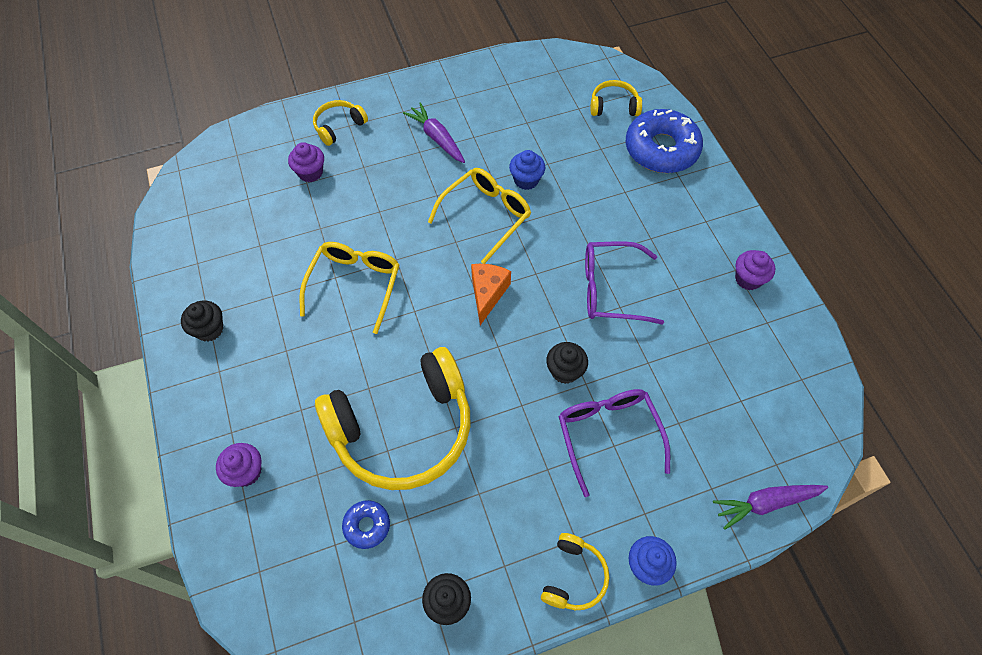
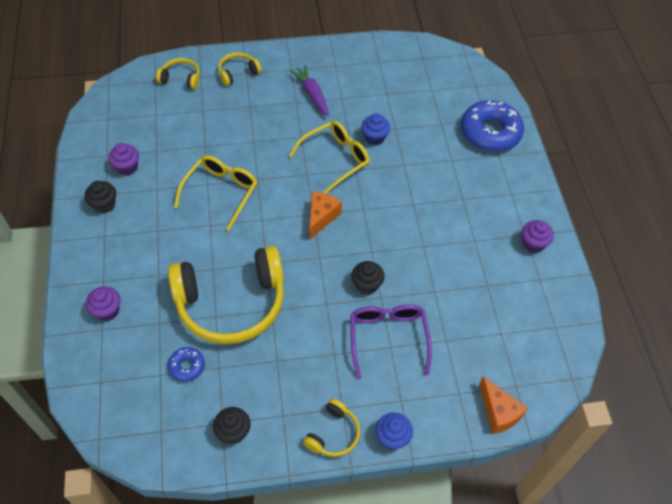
camera: 10 degrees right, 5 degrees down
(310, 172) = (207, 104): purple cupcake -> purple cupcake (127, 167)
(611, 289) = (419, 232): purple glasses -> none
(614, 106) = (460, 93): yellow headphones -> yellow headphones (181, 79)
(765, 503) = (498, 412): purple carrot -> orange cheese

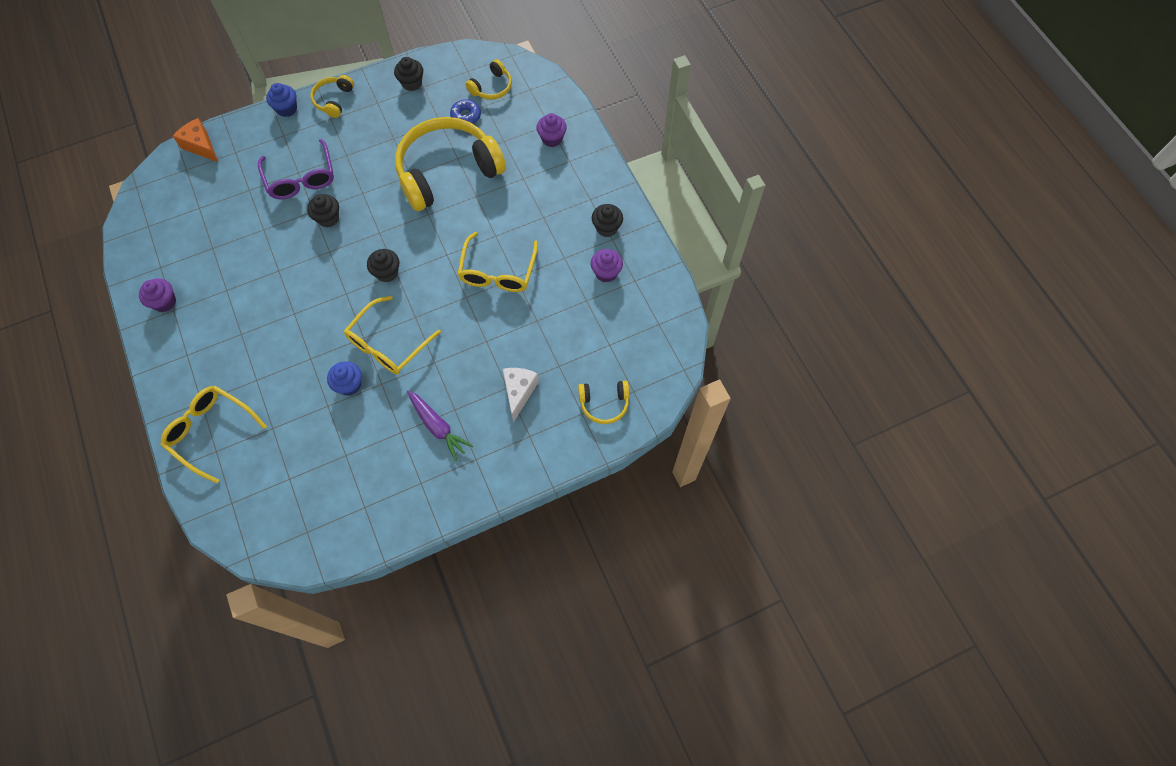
camera: 165 degrees right, 10 degrees up
(238, 73) = (539, 433): yellow headphones -> yellow headphones (492, 87)
(242, 101) = (519, 392): none -> white cheese
(321, 217) = (387, 272): orange cheese -> black cupcake
(490, 132) = (211, 432): blue donut -> yellow glasses

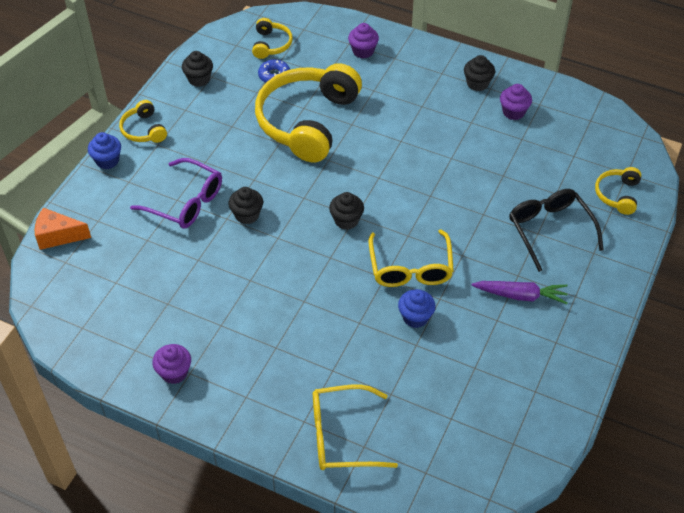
camera: 40 degrees left, 15 degrees down
(498, 271) = (433, 163): yellow glasses -> none
(519, 392) = (550, 230): white cheese -> black glasses
(604, 403) = (617, 195): yellow headphones -> yellow headphones turned 150 degrees clockwise

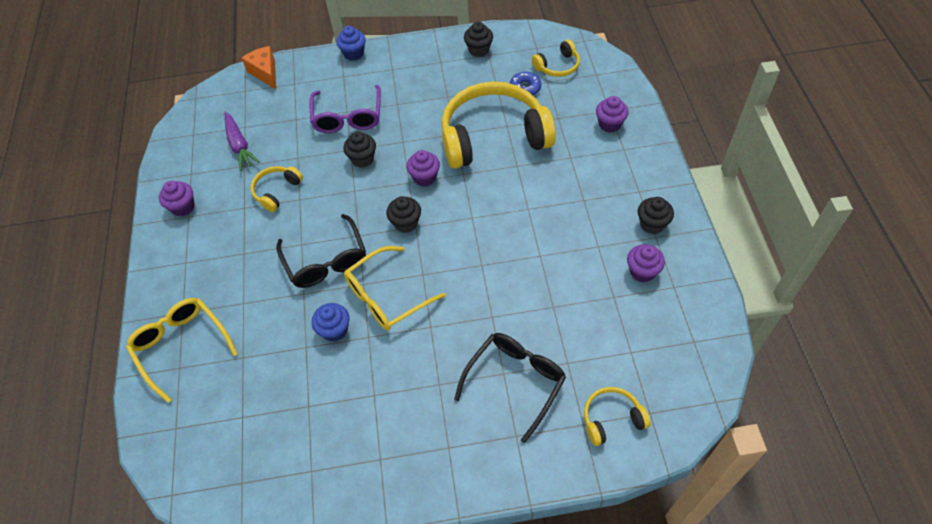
camera: 60 degrees right, 5 degrees up
(144, 130) = (400, 53): yellow headphones -> yellow headphones (277, 191)
(309, 185) = (425, 177): none -> purple cupcake
(338, 291) = (326, 261): none -> black glasses
(520, 295) = (415, 399): purple carrot -> purple carrot (239, 145)

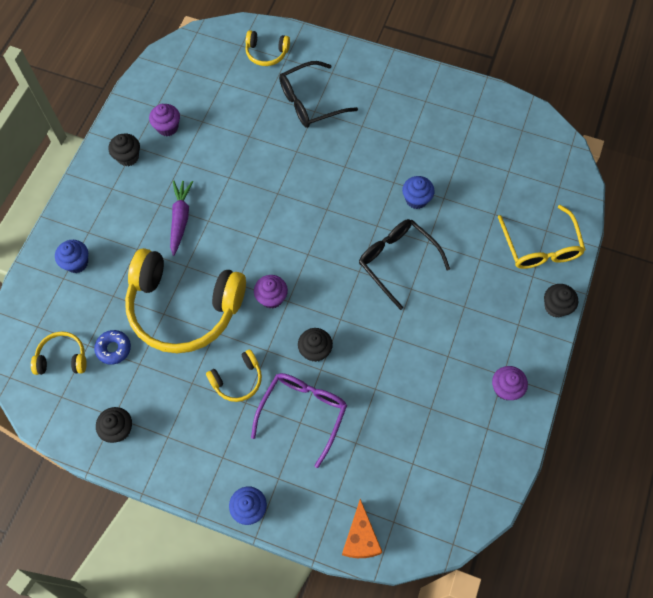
camera: 155 degrees left, 10 degrees up
(239, 145) = (427, 438): purple carrot -> purple carrot (180, 219)
(277, 191) = (411, 358): yellow headphones -> yellow headphones (237, 380)
(326, 261) = (397, 261): black glasses -> black glasses turned 45 degrees counterclockwise
(387, 296) = (364, 205): yellow glasses -> none
(406, 223) = (314, 261): black cupcake -> black cupcake (556, 307)
(609, 124) = (77, 263): purple cupcake -> blue cupcake

